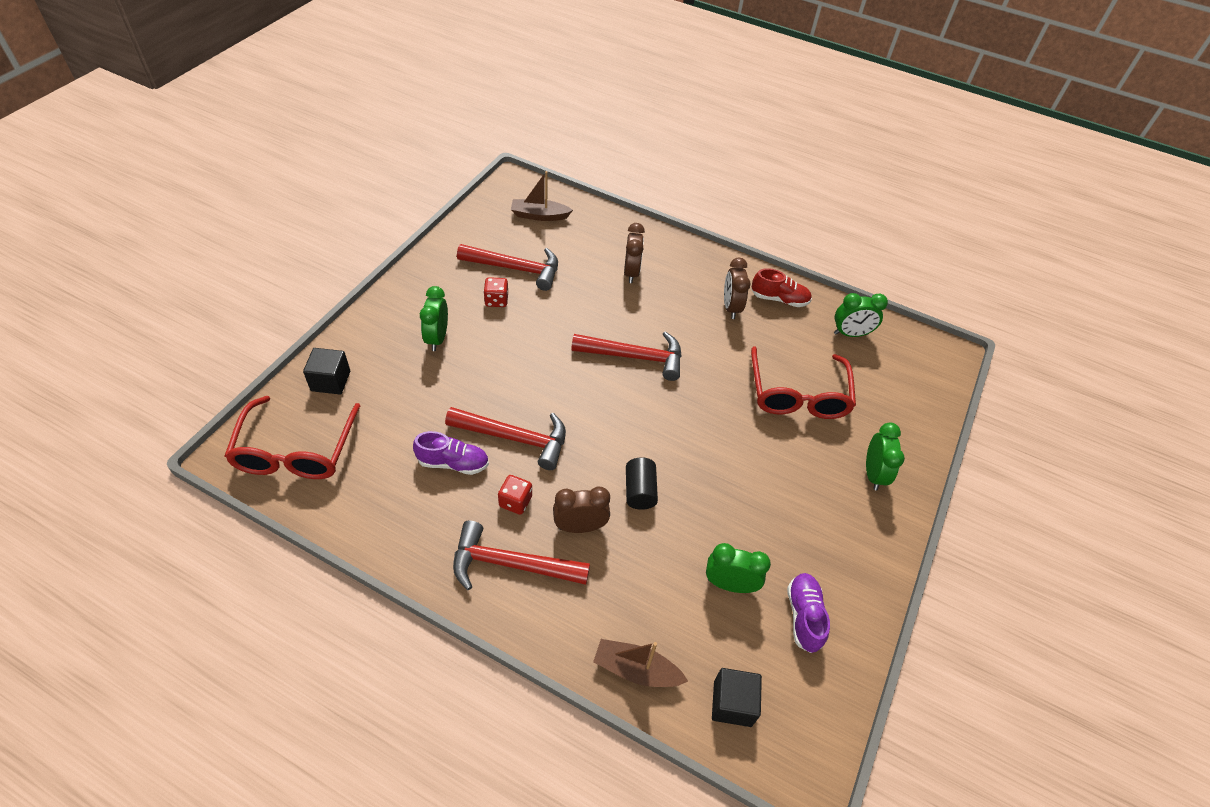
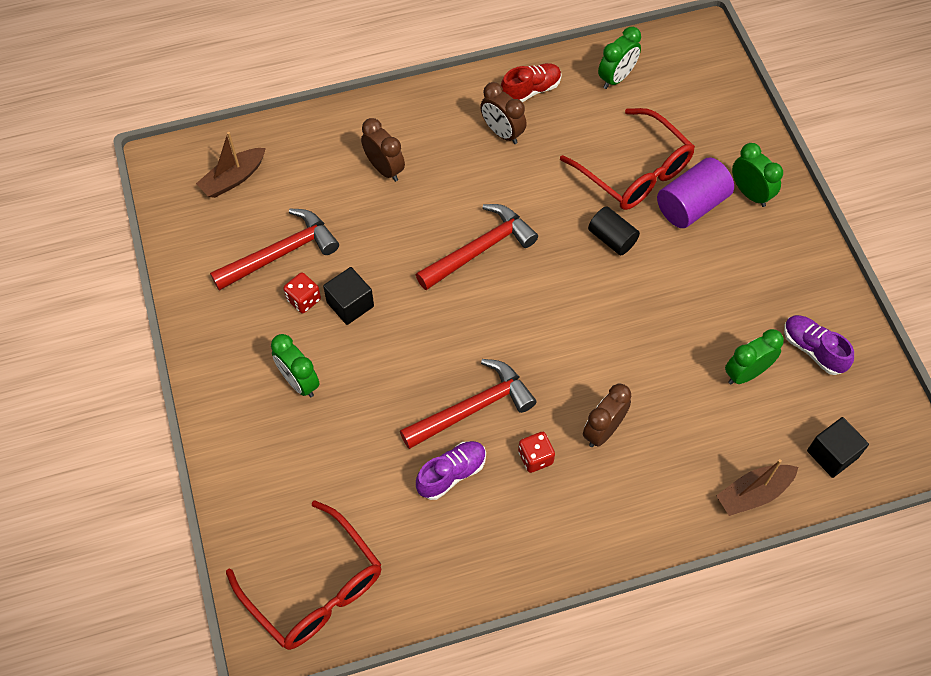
camera: 40 degrees left, 10 degrees up
(330, 381) = (260, 505): black cube -> black cube (350, 304)
(511, 564) = (590, 506): red hammer -> none
(639, 491) = (612, 362): black cylinder -> black cylinder (612, 239)
(816, 446) = (691, 205): none -> purple cylinder

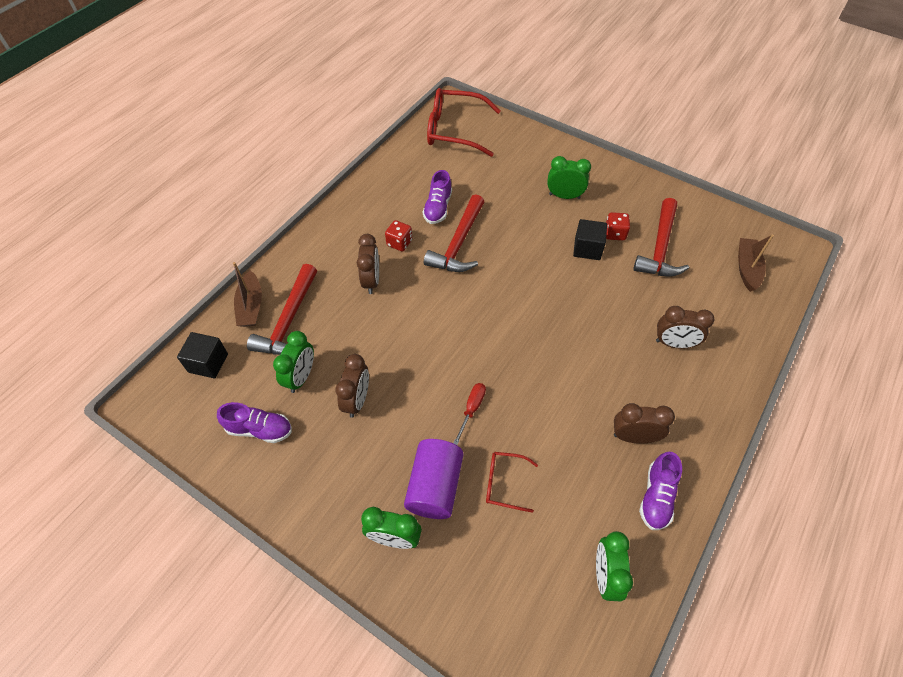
camera: 140 degrees right, 5 degrees down
(480, 249) = (551, 334): red hammer -> red hammer (289, 321)
(530, 91) = (656, 497): red shoe -> purple shoe
(612, 239) = (471, 409): black cylinder -> red screwdriver
(634, 172) = (504, 483): red glasses -> red glasses, size x0.50
(707, 315) = (357, 400): none -> brown clock
(753, 493) = (251, 306): brown boat -> brown boat turned 150 degrees clockwise

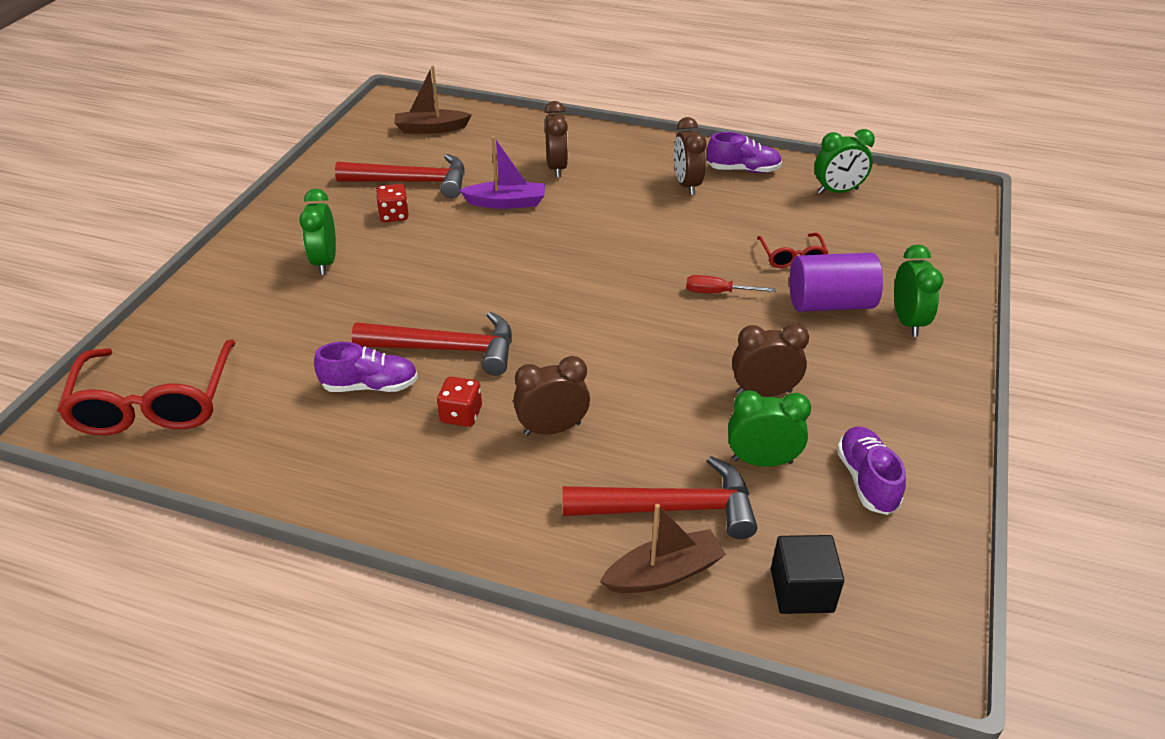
camera: 105 degrees left, 15 degrees down
(587, 248) = (427, 234): black cube -> none
(622, 300) = (506, 203): none -> purple boat

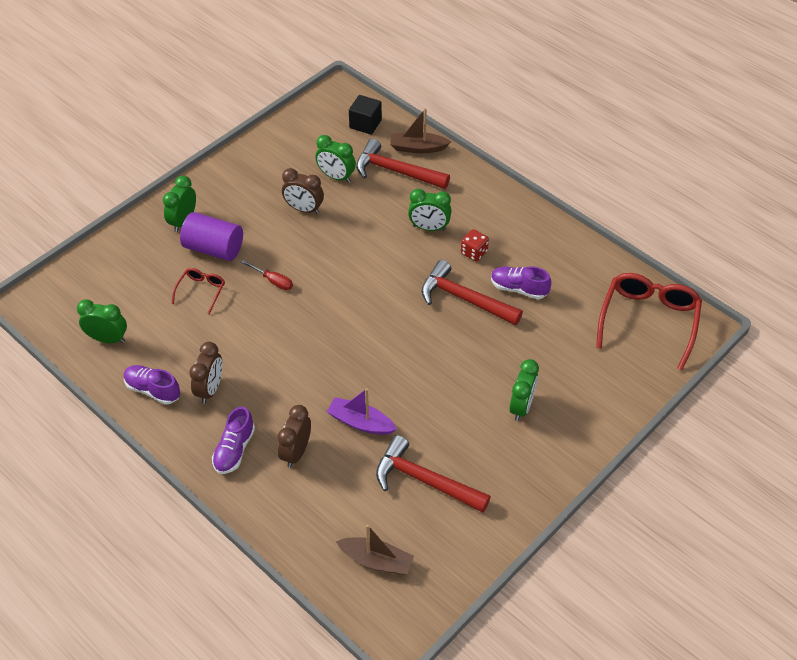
camera: 155 degrees left, 10 degrees up
(394, 215) = (454, 441): red dice -> none
(552, 429) = (429, 228): brown clock -> green clock
(866, 480) = (296, 152): purple shoe -> purple shoe (234, 450)

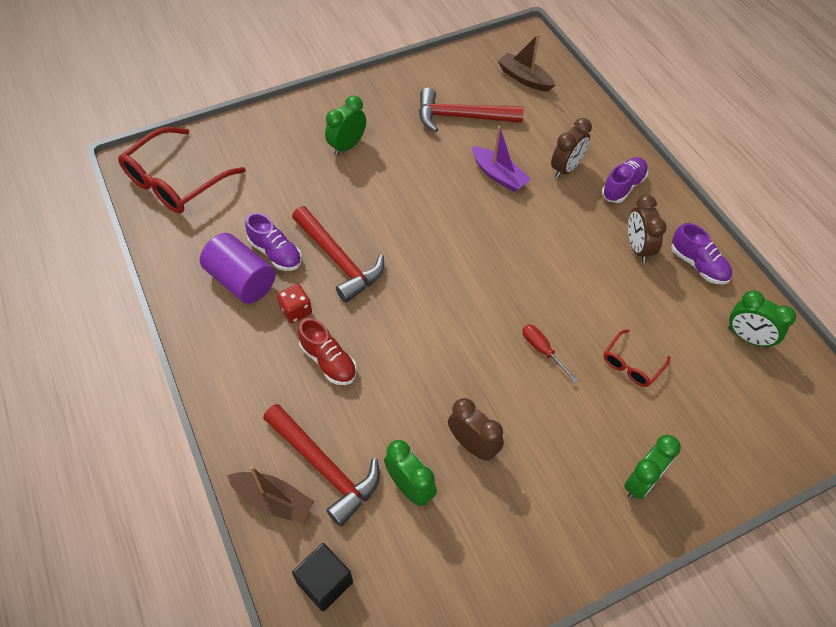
camera: 160 degrees left, 5 degrees up
(210, 389) = (637, 248): brown clock -> brown clock turned 45 degrees counterclockwise
(214, 248) = (606, 422): purple cylinder -> purple cylinder (241, 280)
(425, 480) = (462, 117): red hammer -> red hammer turned 135 degrees clockwise
(429, 228) = (328, 361): green clock -> red shoe

